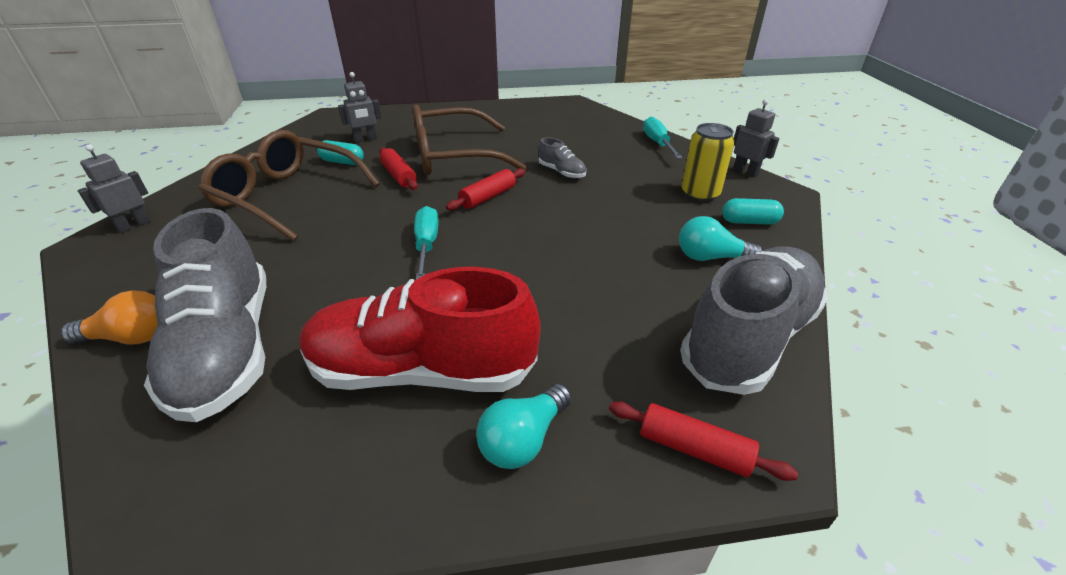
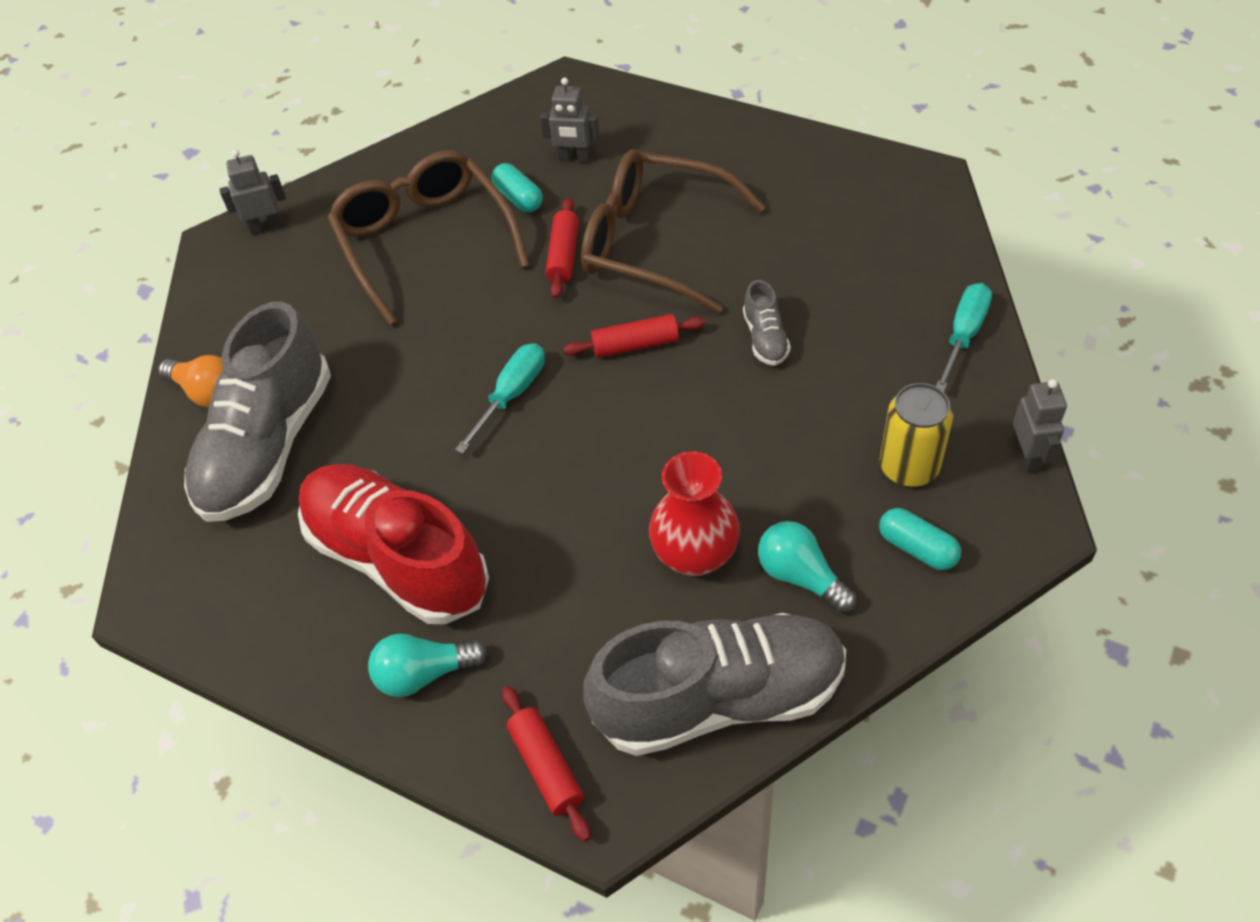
camera: 40 degrees right, 15 degrees up
(639, 273) = (695, 555): none -> red vase

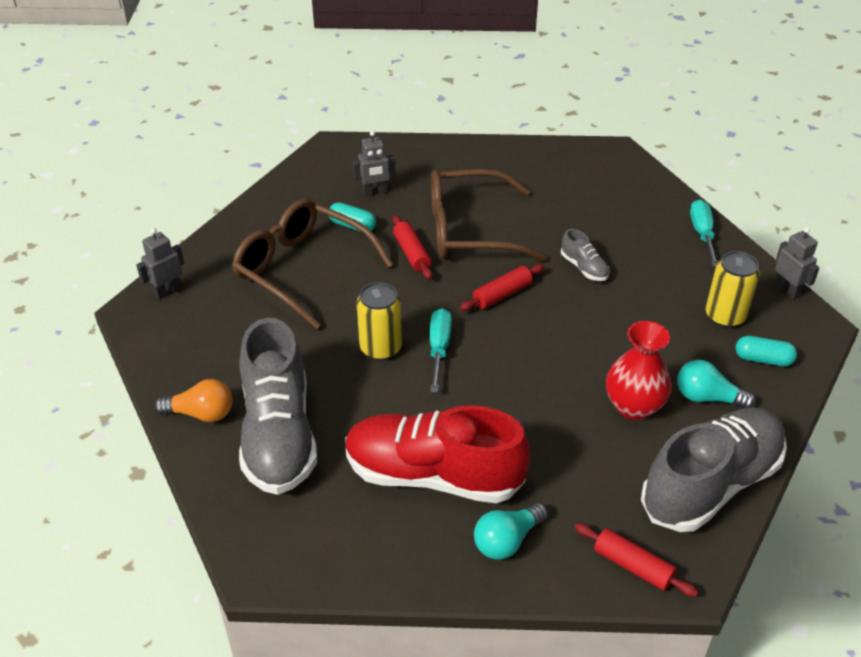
camera: 30 degrees left, 10 degrees down
(446, 372) = (380, 348): none -> yellow can

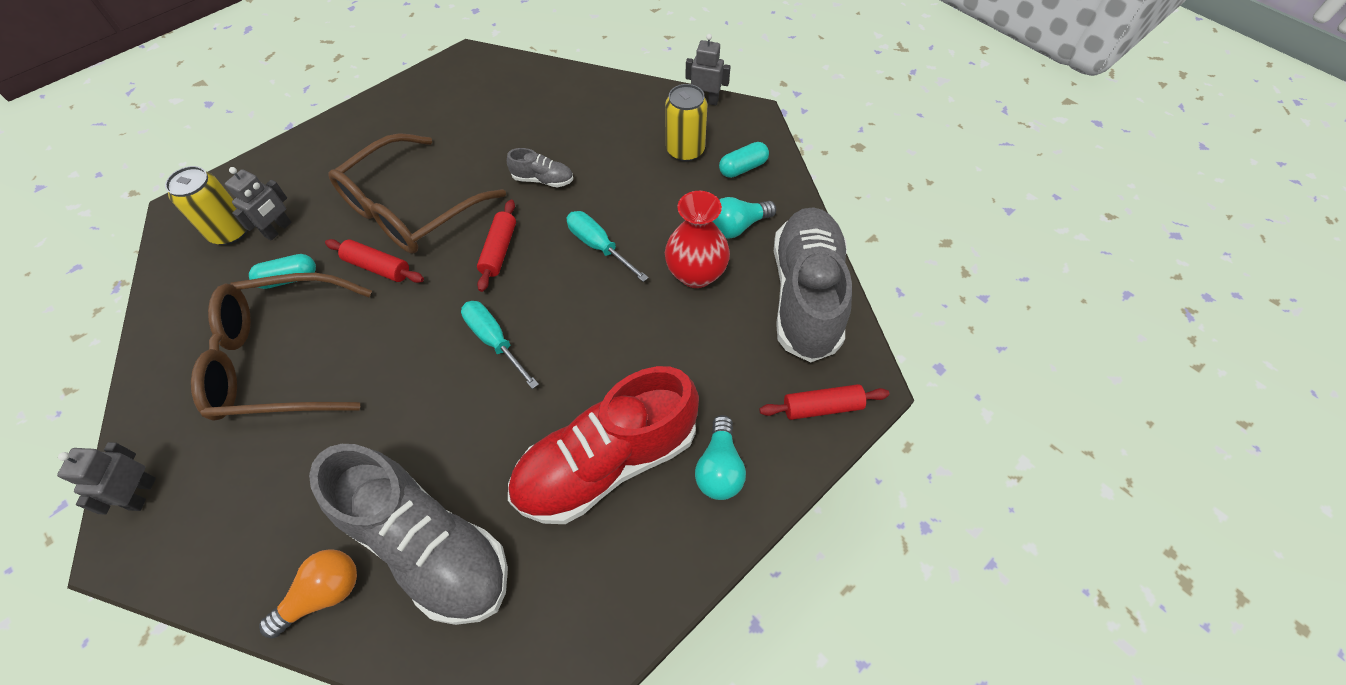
camera: 45 degrees left, 15 degrees up
(380, 348) = (440, 381): yellow can -> yellow can (230, 232)
(702, 234) = (604, 91): turquoise screwdriver -> turquoise screwdriver (599, 246)

